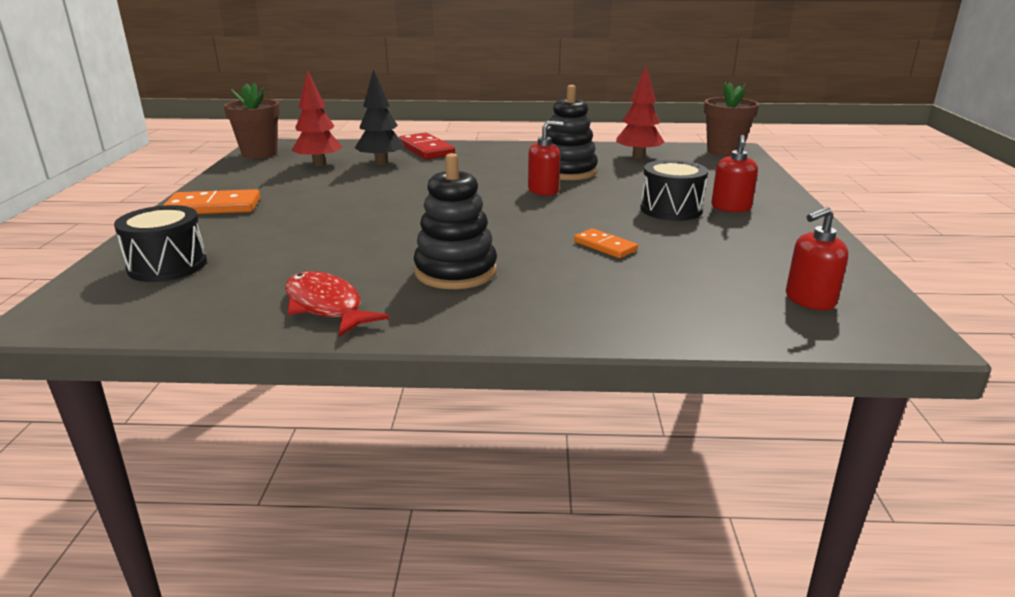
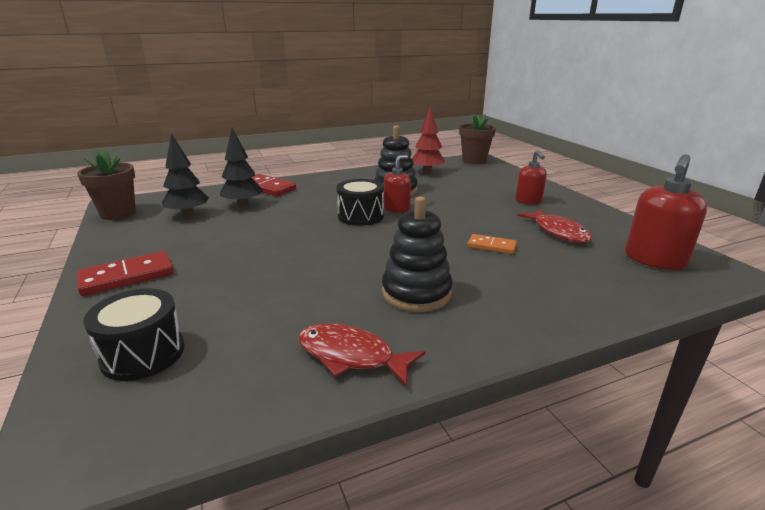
camera: 25 degrees left, 0 degrees up
(214, 207) = (127, 276): orange domino -> red domino
(319, 164) = (188, 215): red tree -> black tree
(671, 209) = (496, 208): black drum -> black drum (360, 216)
(718, 247) = (558, 232): none -> red fish
(809, 300) = (654, 260): red soap dispenser -> red soap dispenser, size x1.58

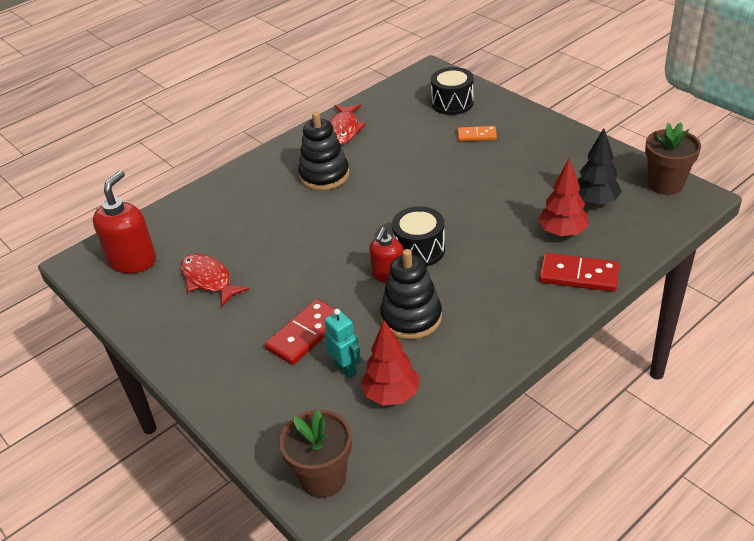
camera: 165 degrees right, 15 degrees up
(127, 276) = (535, 134): red domino -> red domino (305, 334)
(243, 205) = (562, 233): black tree -> red tree
(351, 356) = (344, 129): red fish -> red fish turned 90 degrees clockwise
(450, 181) = (346, 368): none -> turquoise robot
(491, 246) = (275, 240): orange domino -> orange domino (477, 135)
(528, 201) = (233, 340): red soap dispenser -> none

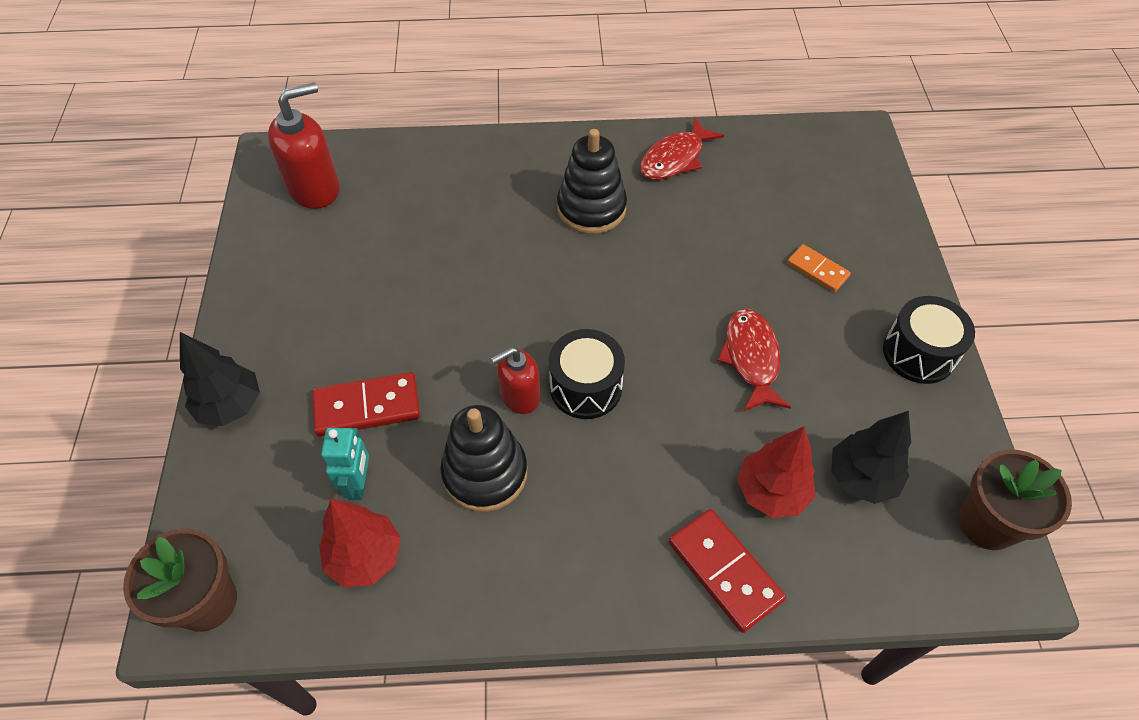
camera: 35 degrees right, 15 degrees up
(209, 280) = (353, 265): red fish -> red fish (751, 358)
(217, 388) = (231, 406): none -> black tree
(452, 103) = (837, 201): black drum -> black drum (918, 353)

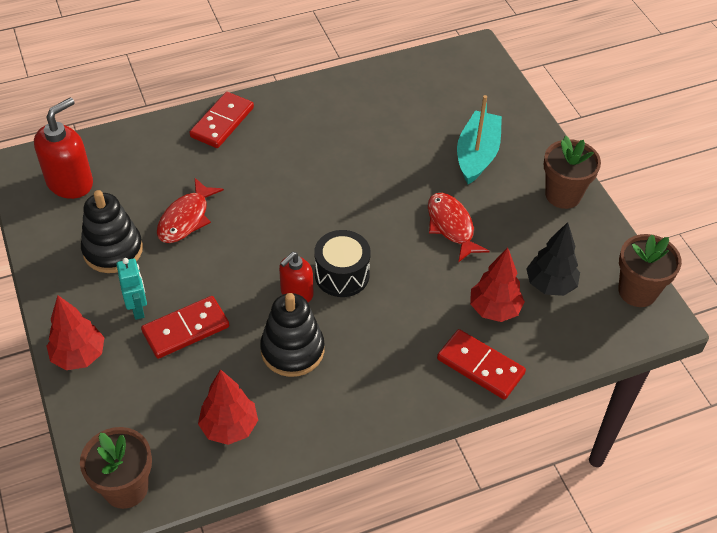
camera: 20 degrees left, 5 degrees down
(231, 406) = (79, 356): black tree -> red tree
(359, 484) = (203, 382): turquoise robot -> turquoise robot (138, 309)
(515, 156) = (222, 122): none -> red domino
(591, 208) = (297, 148): black stacking toy -> black stacking toy (113, 250)
(675, 158) = (346, 97): red fish -> red fish (186, 218)
(817, 270) = (477, 155): orange domino -> turquoise boat
(918, 353) = (563, 195): black drum -> brown flower pot

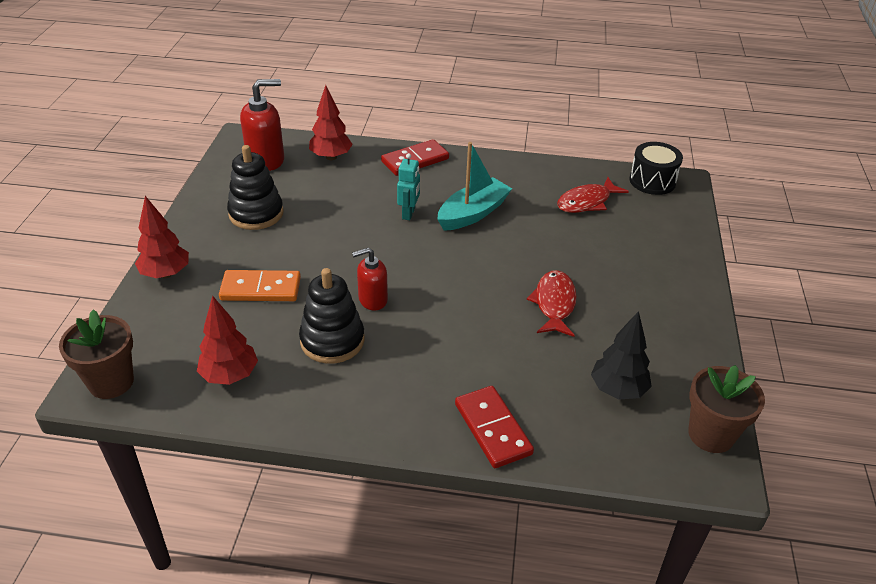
camera: 30 degrees right, 10 degrees down
(138, 309) = (238, 260): turquoise robot -> turquoise robot (409, 213)
(186, 218) = (330, 213): red fish -> red fish (587, 202)
(186, 329) = (260, 289): red domino -> orange domino
(342, 275) = (423, 302): black drum -> black drum (652, 181)
(477, 155) = (622, 258): turquoise boat -> turquoise boat (473, 213)
(494, 309) = (544, 387): red tree -> red tree (331, 157)
(563, 195) = (687, 320): brown flower pot -> none

